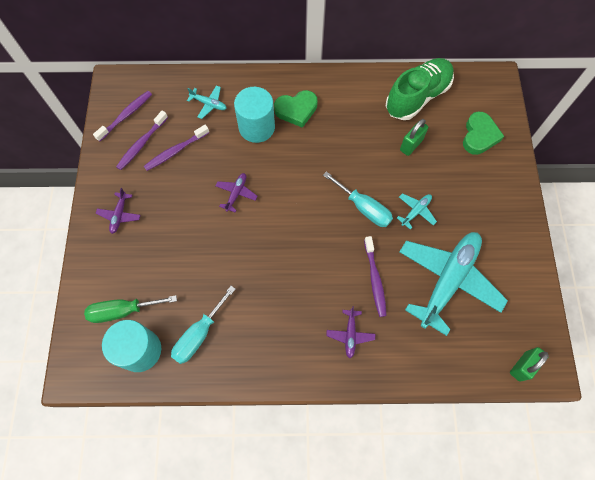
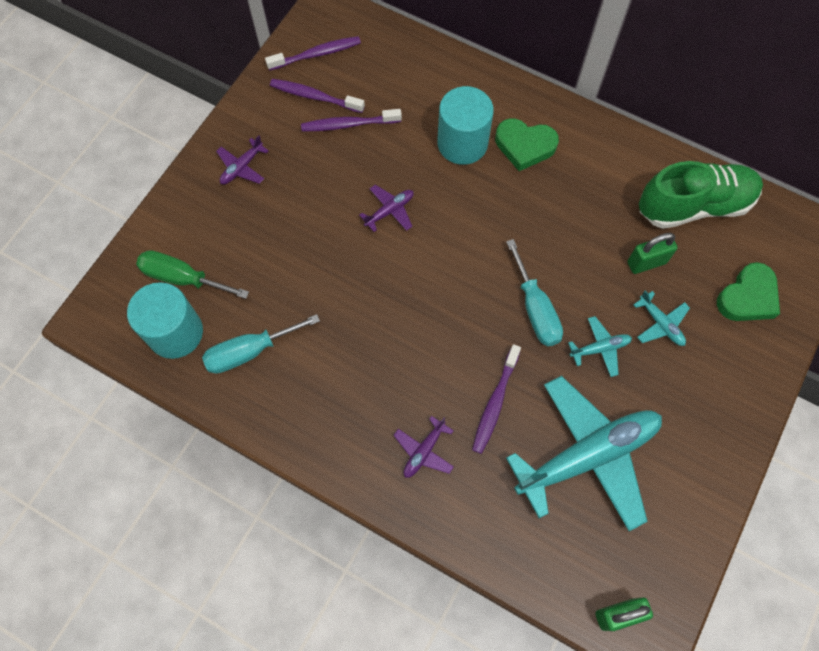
camera: 30 degrees right, 0 degrees up
(142, 144) = (315, 96): purple toothbrush -> purple toothbrush turned 45 degrees clockwise
(209, 104) = (421, 87): turquoise plane -> turquoise plane (660, 323)

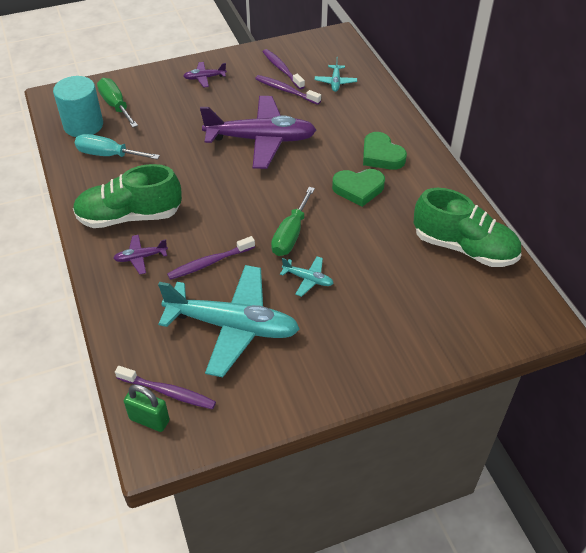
camera: 40 degrees right, 20 degrees down
(316, 54) = (306, 52): purple toothbrush -> purple toothbrush (168, 392)
(359, 411) = (129, 216): none -> green shoe
(389, 211) = (261, 140): purple plane -> purple plane, size x2.40
(462, 143) = (343, 133): turquoise cylinder -> none
(535, 309) = (291, 234): turquoise screwdriver -> green screwdriver
(646, 262) = (393, 256): green padlock -> none
(660, 323) = (365, 293): turquoise plane -> turquoise plane (335, 82)
(747, 297) = (446, 318): green heart -> green heart (358, 189)

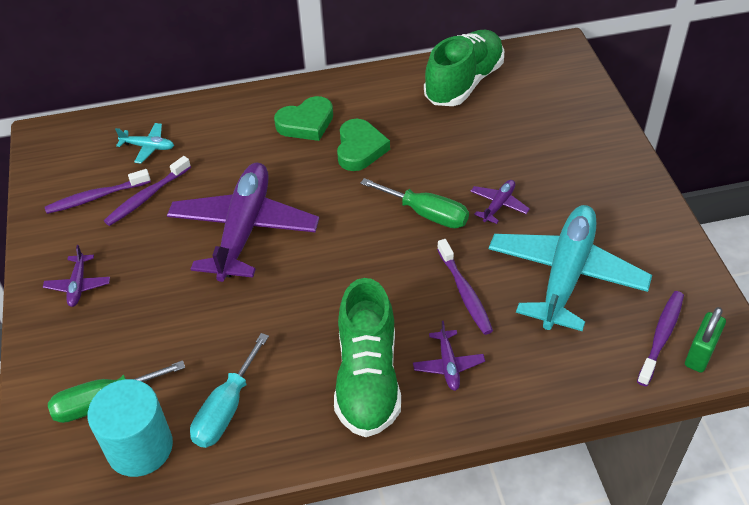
camera: 80 degrees left, 0 degrees up
(308, 279) = (498, 205): turquoise plane -> purple plane

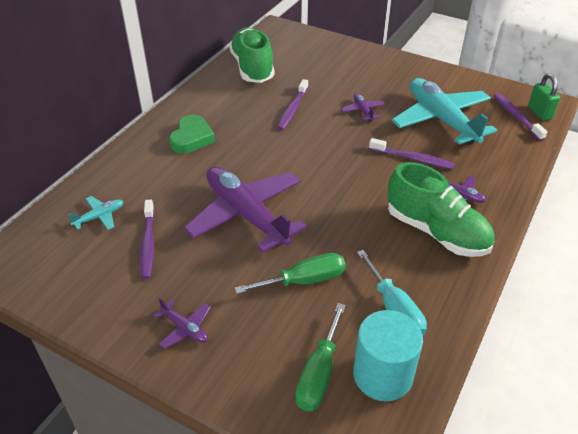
camera: 50 degrees left, 5 degrees down
(96, 197) = (108, 270): purple toothbrush -> purple toothbrush (292, 109)
(360, 149) = (247, 131): green heart -> none
(426, 214) = (335, 137): green screwdriver -> green screwdriver (304, 280)

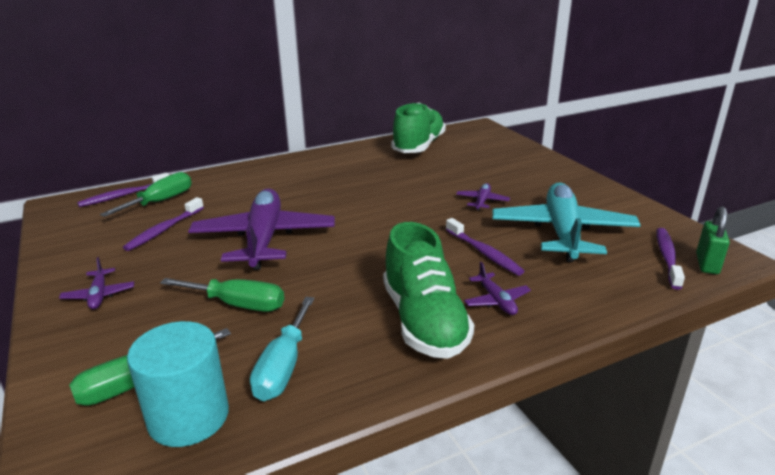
camera: 35 degrees right, 15 degrees down
(99, 217) = (160, 201): turquoise plane -> green screwdriver
(192, 138) = (300, 176): green heart -> none
(292, 109) = (414, 182): purple toothbrush -> purple toothbrush (124, 195)

